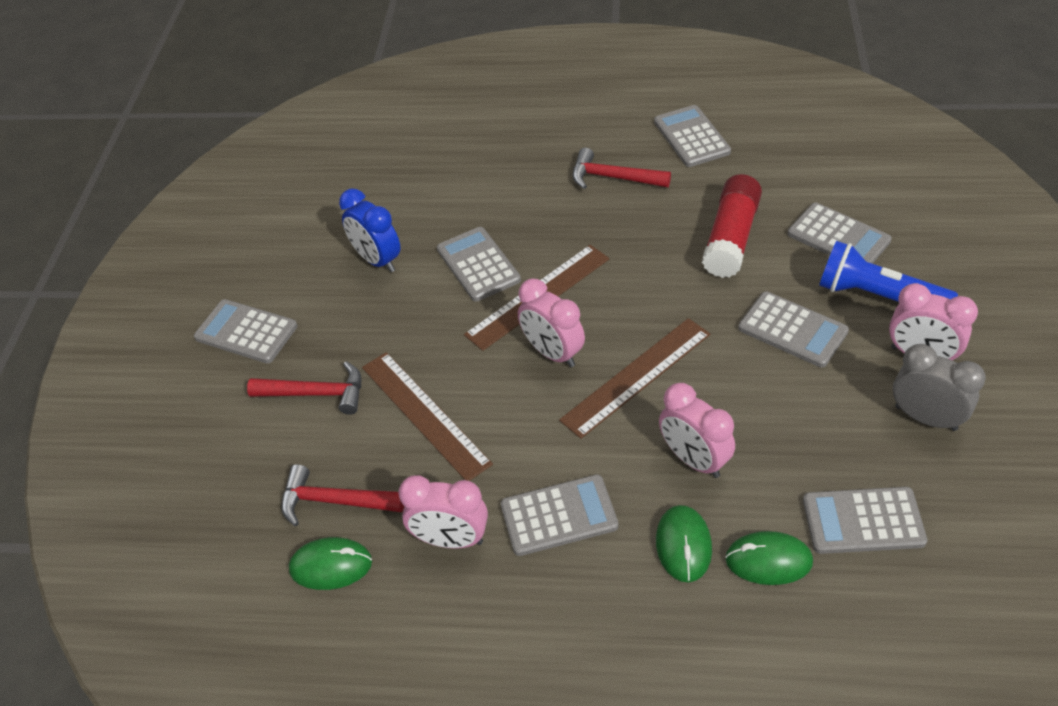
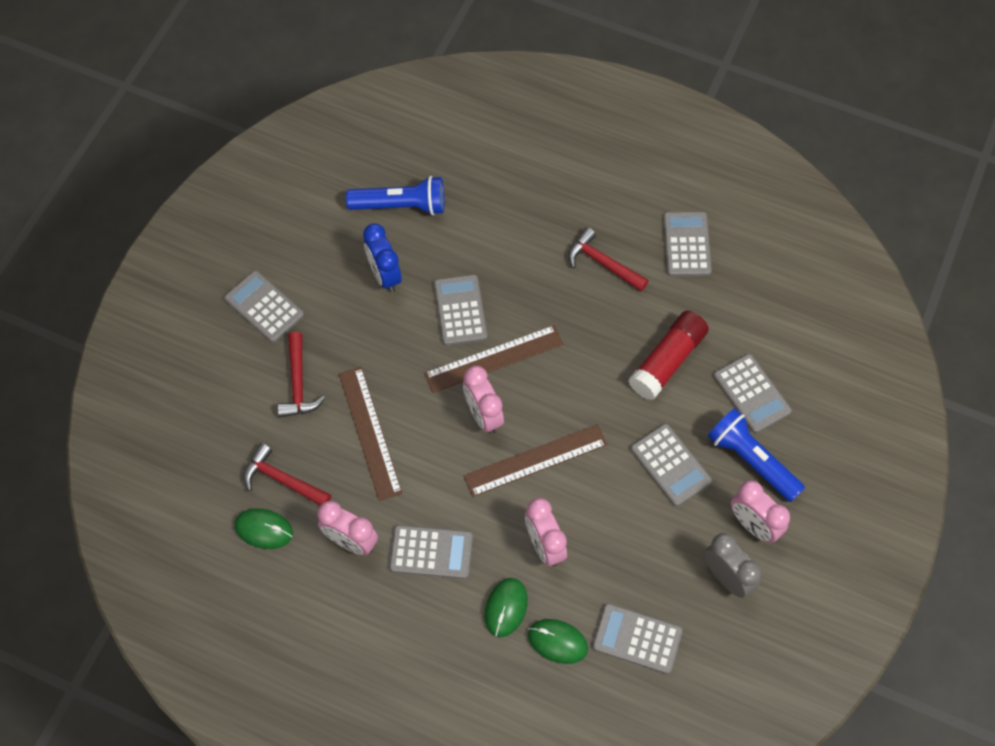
camera: 15 degrees right, 15 degrees up
(316, 393) = (298, 383): red hammer -> red hammer turned 60 degrees clockwise
(369, 195) = (401, 206): none -> blue flashlight

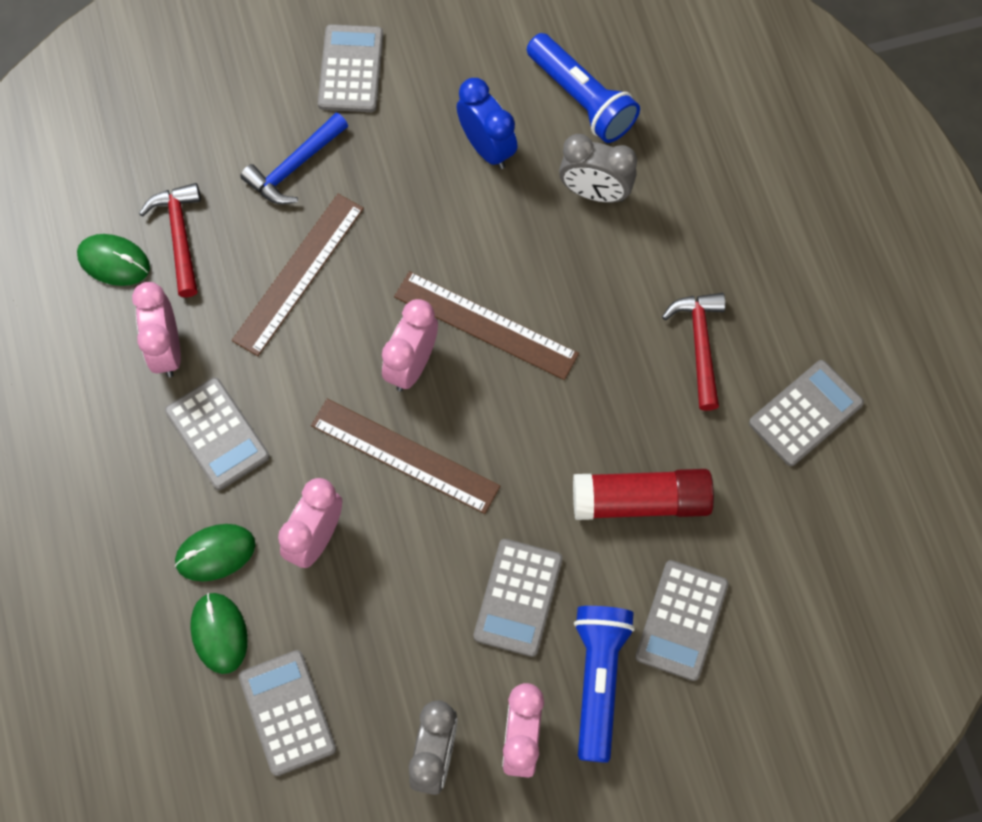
camera: 50 degrees right, 5 degrees up
(264, 529) = (114, 261): green mouse -> green mouse turned 45 degrees counterclockwise
(298, 383) = (295, 166): red hammer -> blue hammer
(384, 275) = (487, 148): blue clock -> blue clock turned 120 degrees clockwise
(460, 310) = (512, 249): grey calculator -> none
(464, 243) = (595, 192): none -> grey clock

